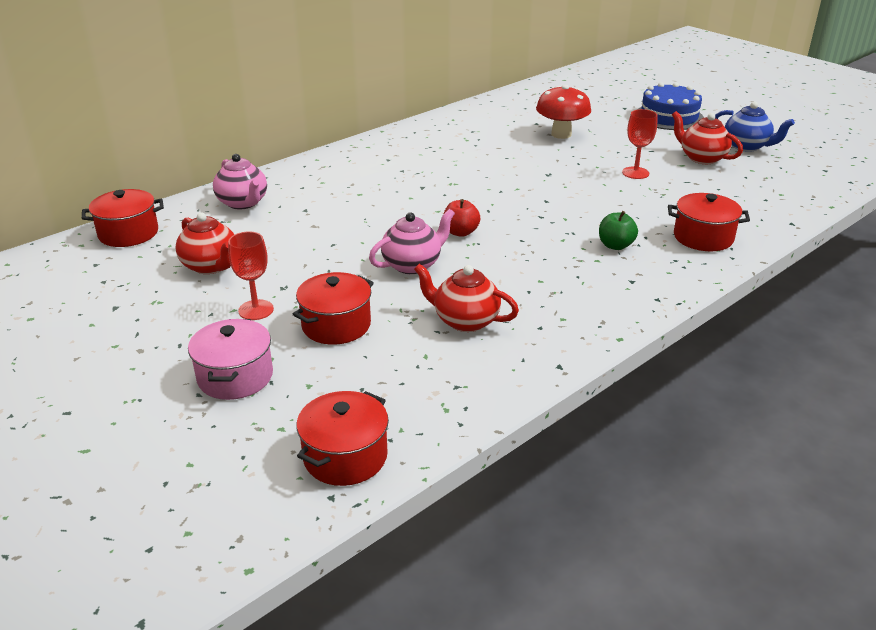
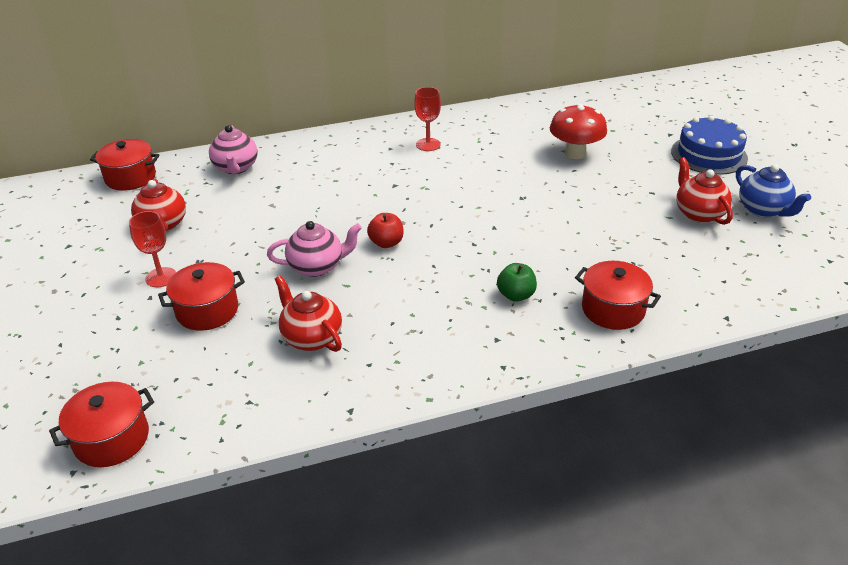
camera: 25 degrees right, 5 degrees up
(235, 377) = (97, 336): pink pot -> none
(635, 173) = (611, 216): red goblet -> red goblet (428, 144)

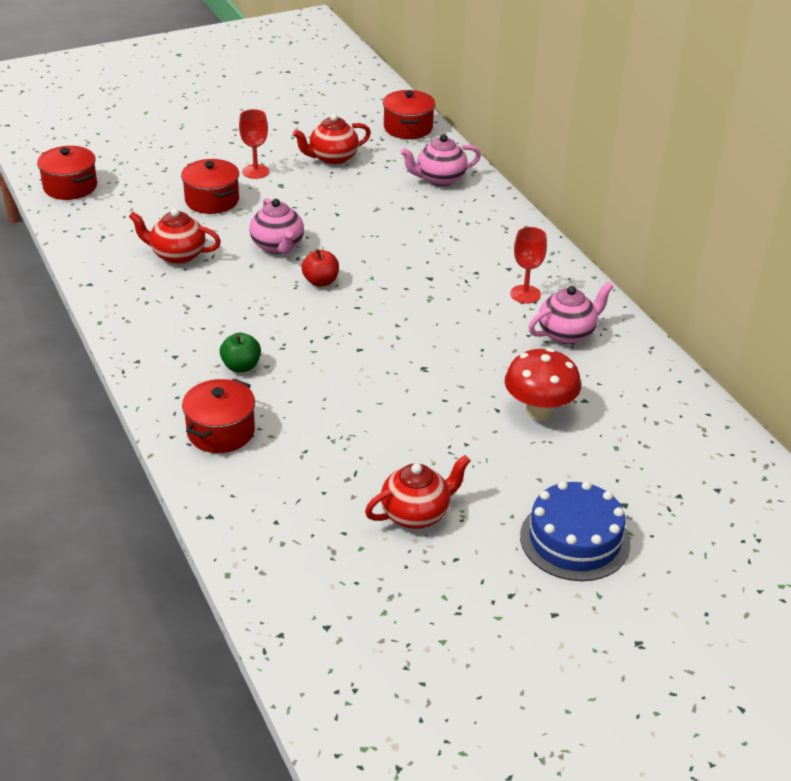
camera: 80 degrees right, 0 degrees up
(311, 337) = (177, 255): red teapot -> red teapot turned 120 degrees counterclockwise
(482, 133) = (567, 334): none -> pink teapot
(763, 210) = (437, 578): blue teapot -> none

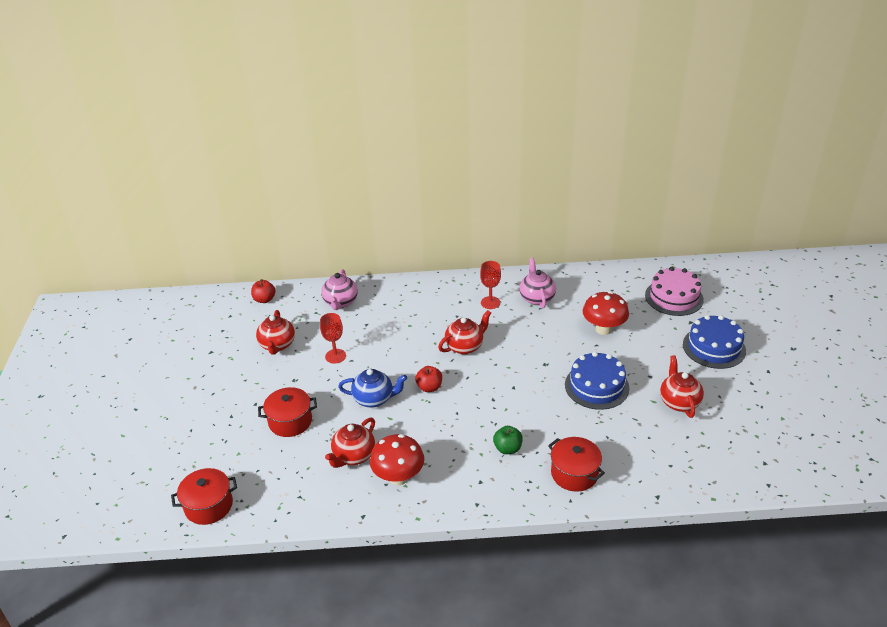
camera: 65 degrees left, 0 degrees up
(157, 294) = (398, 477): none -> red mushroom
(255, 171) = (266, 389): red goblet -> red goblet (335, 356)
(277, 246) = (374, 399): pink teapot -> blue teapot
(404, 424) = (596, 386): none -> blue cake
(408, 128) = (264, 299): red pot -> red apple
(417, 292) = (465, 346): none -> red teapot
(677, 476) = (674, 297): none -> pink cake

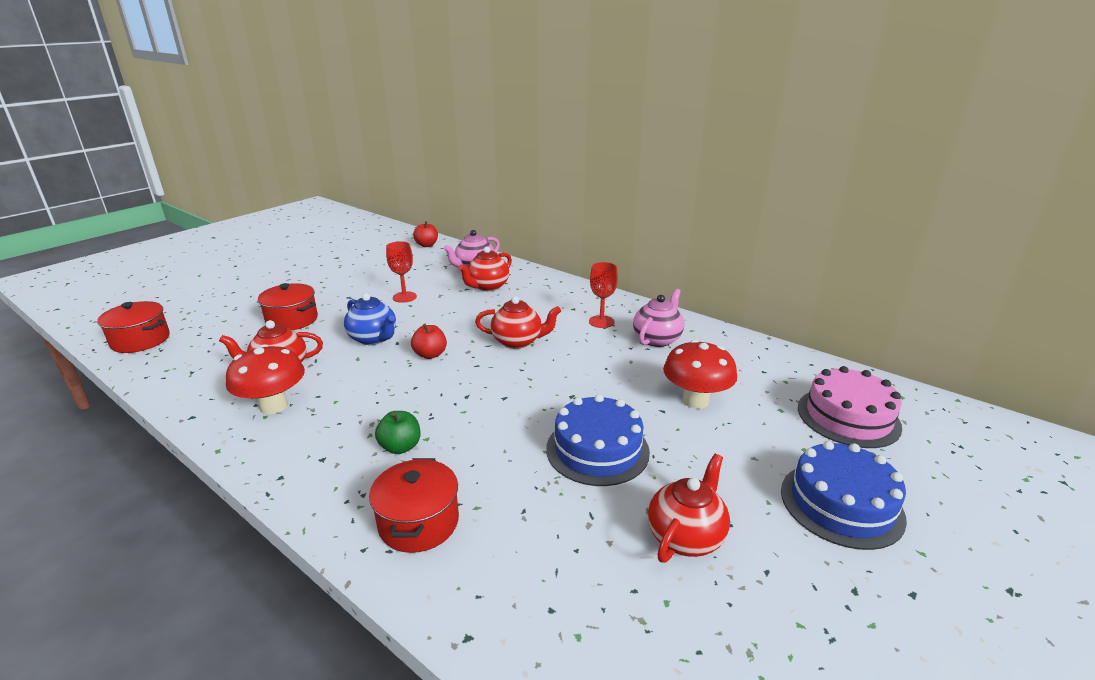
camera: 40 degrees right, 10 degrees down
(277, 345) = (381, 272): red teapot -> red teapot (487, 286)

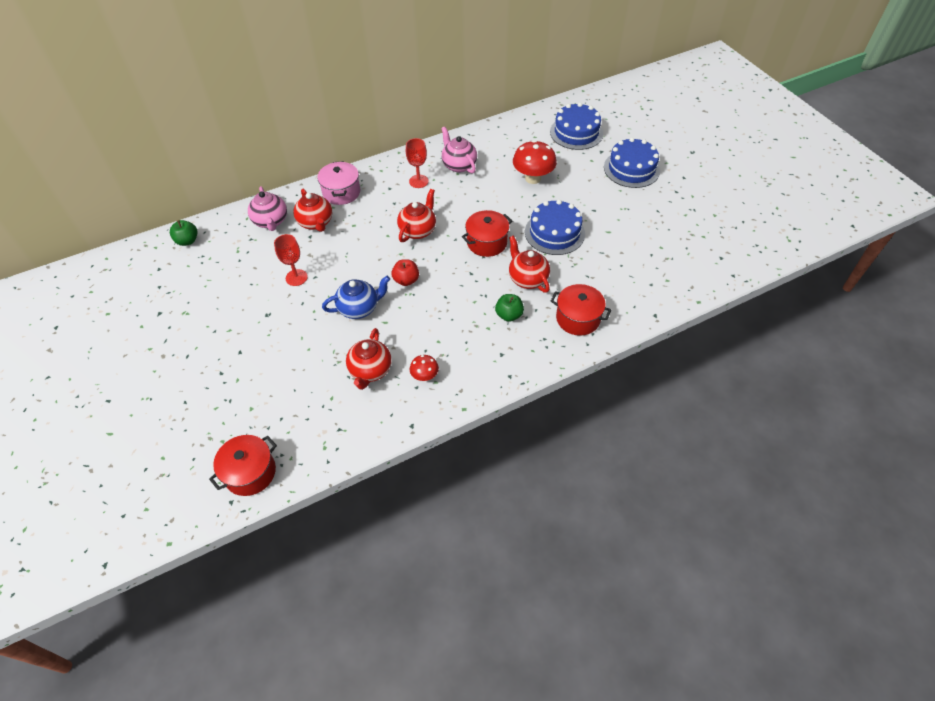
camera: 65 degrees left, 25 degrees up
(274, 406) = (425, 376): red mushroom -> red mushroom, size x0.53
(292, 320) = (287, 358): red pot -> red pot (487, 242)
(427, 245) = (187, 241): red apple -> green apple
(542, 287) = (341, 192): none -> pink pot
(686, 536) = (629, 226): red teapot -> red teapot (527, 279)
(848, 417) = (576, 132): pink cake -> blue cake

